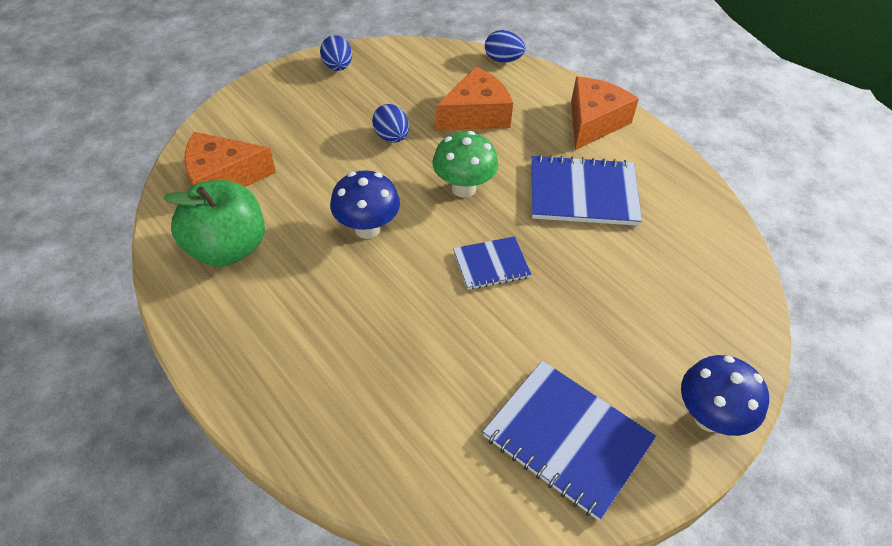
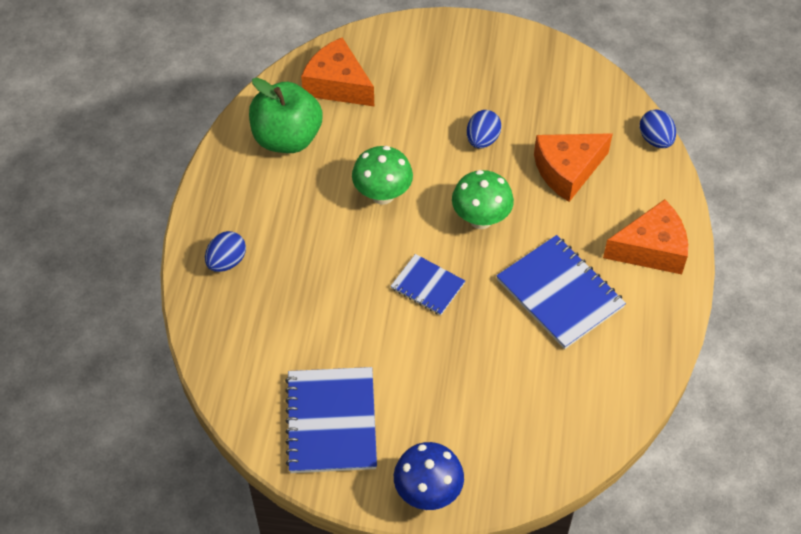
camera: 50 degrees right, 5 degrees up
(337, 67) = (517, 50): blue egg -> blue egg (227, 262)
(367, 228) = (382, 195): blue mushroom -> green mushroom
(476, 115) = (567, 170): orange cheese -> orange cheese turned 135 degrees clockwise

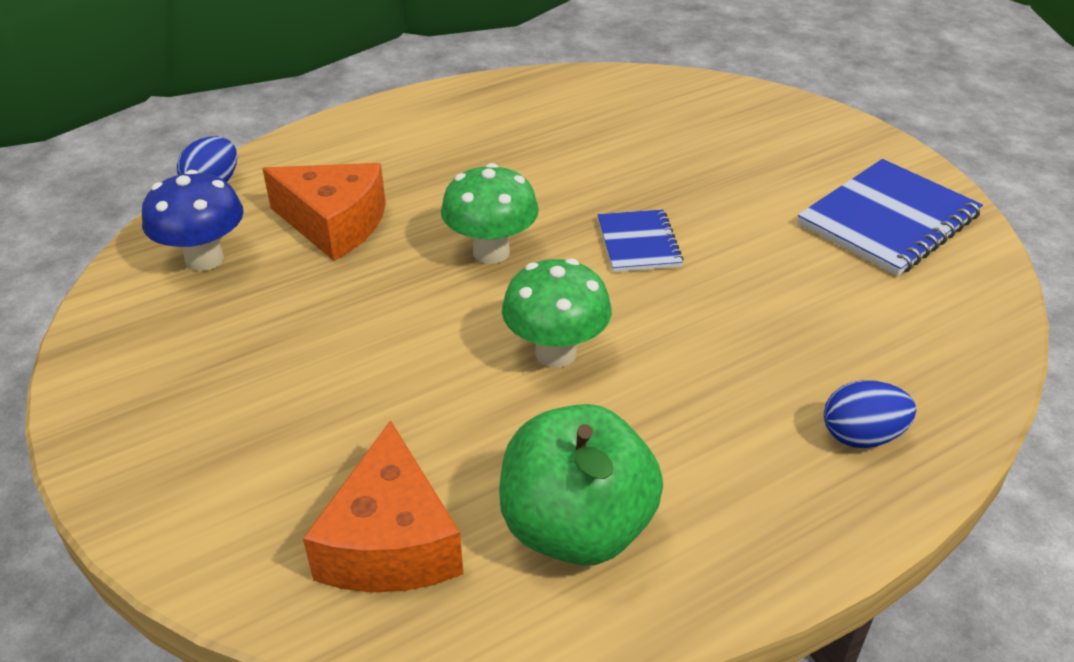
camera: 130 degrees left, 15 degrees down
(428, 492) = (846, 133): blue mushroom -> blue mushroom (204, 259)
(482, 140) = (352, 314): blue egg -> none
(559, 293) = (524, 157): blue notebook -> none
(651, 249) = (392, 130): orange cheese -> none

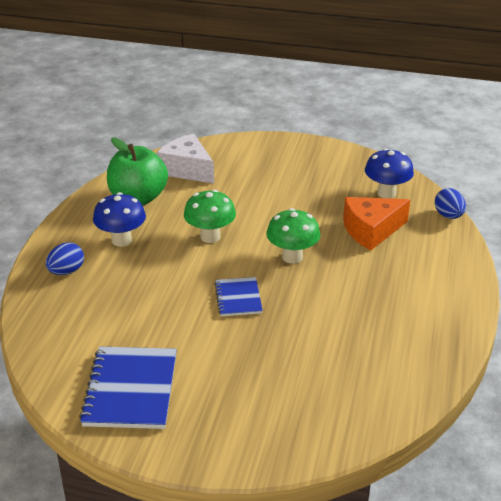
camera: 135 degrees right, 5 degrees down
(390, 542) = (187, 169): orange cheese -> white cheese
(638, 243) = (238, 298): blue notebook -> blue notebook turned 45 degrees clockwise
(708, 441) = (121, 240): none -> blue mushroom

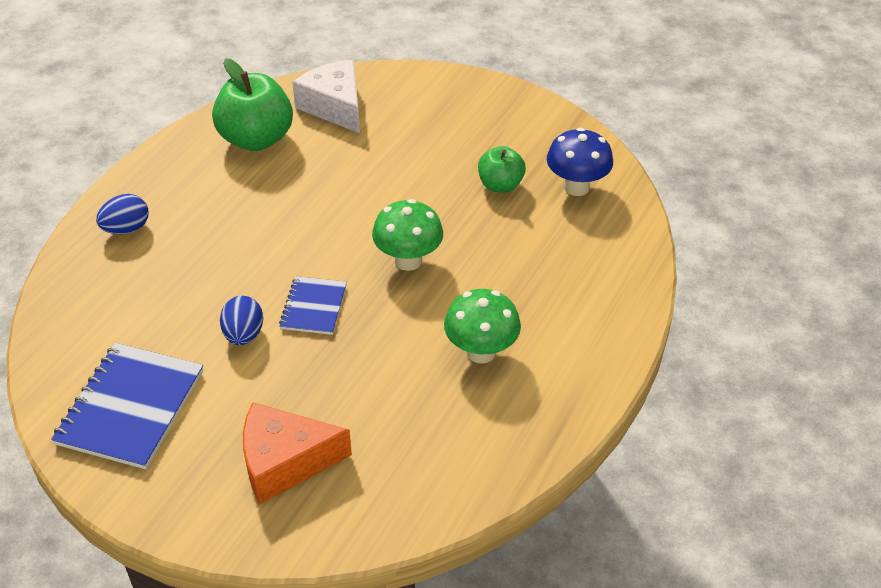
camera: 15 degrees right, 10 degrees up
(121, 240) = (210, 197): blue mushroom -> none
(210, 237) = (319, 211): green mushroom -> green mushroom (481, 352)
(333, 200) = (500, 185): none -> green apple
(371, 230) = (528, 240): orange cheese -> orange cheese (285, 462)
(448, 216) = (643, 236): blue egg -> blue egg (244, 335)

